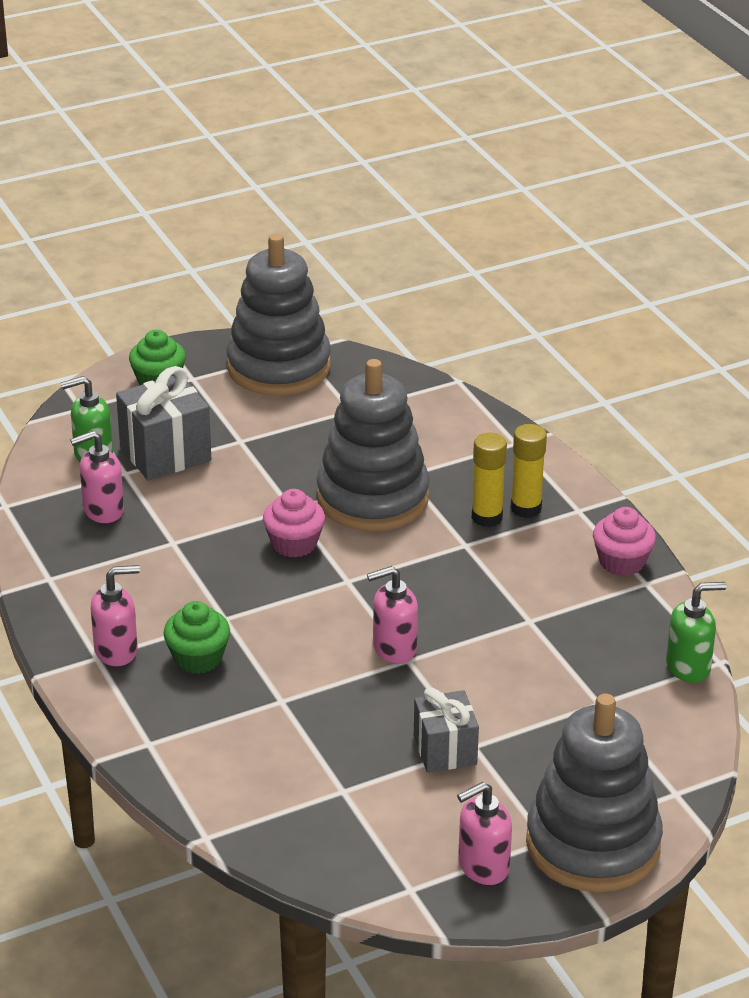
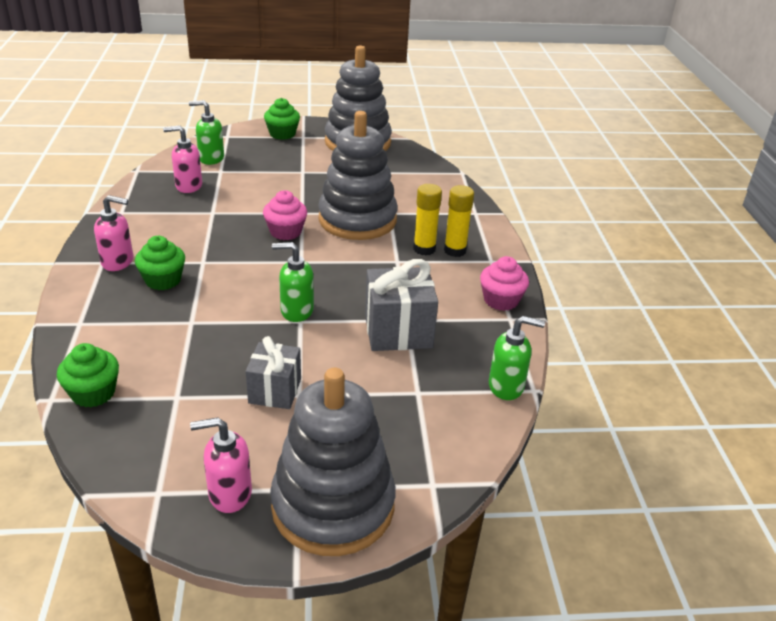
camera: 20 degrees right, 0 degrees up
(165, 454) = (252, 167): grey gift -> grey gift (398, 331)
(246, 816) = (93, 393): none -> green cupcake
(394, 648) = (296, 311): pink soap dispenser -> green soap dispenser

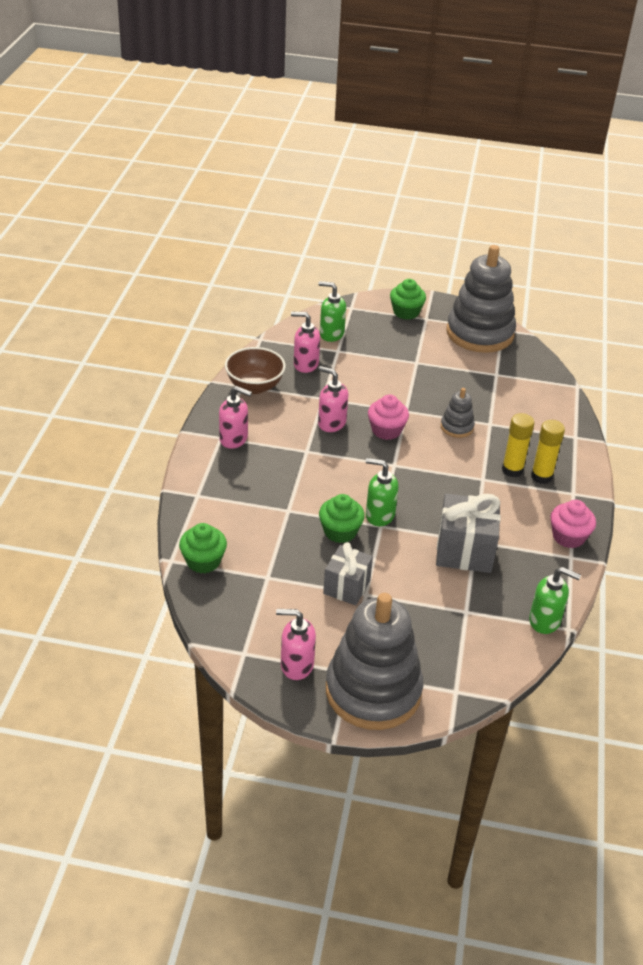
camera: 15 degrees right, 5 degrees up
(136, 211) = (255, 386): none -> brown bowl
(163, 280) = (270, 464): green cupcake -> green cupcake (340, 531)
(225, 233) = (331, 423): none -> pink soap dispenser
(357, 220) = (457, 427): grey stacking toy -> grey stacking toy, size x0.44

